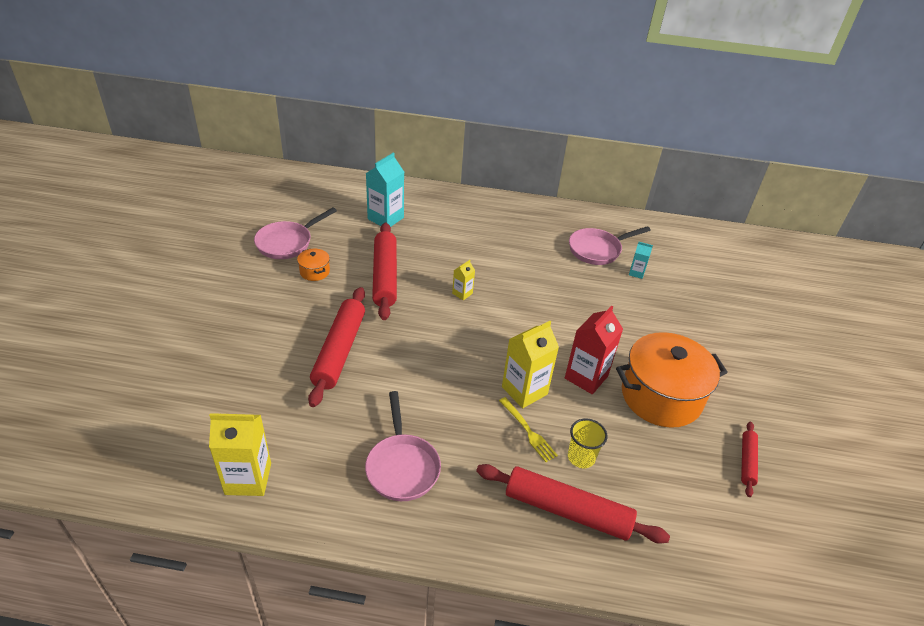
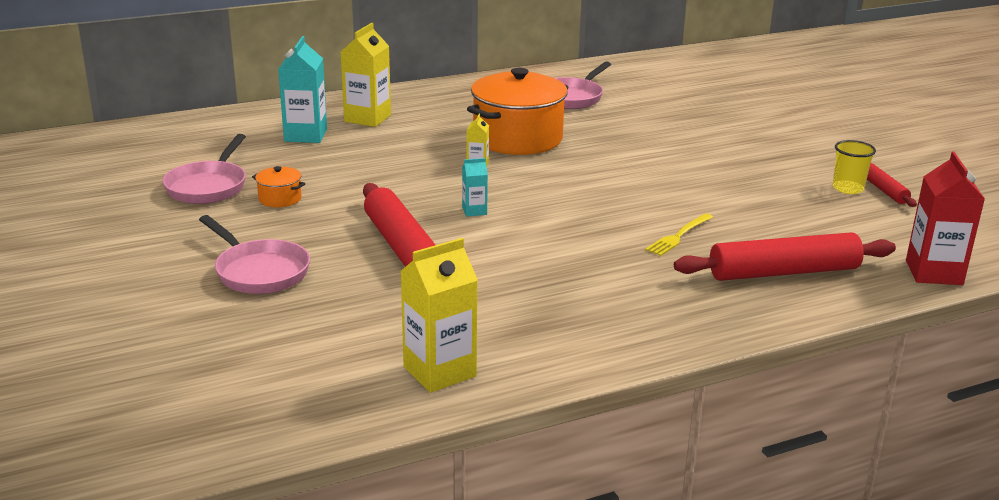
camera: 30 degrees left, 15 degrees down
(385, 276) = (371, 178): red rolling pin -> none
(402, 466) = (592, 302): pink pan -> pink pan (259, 271)
(524, 390) = (637, 211): yellow carton -> yellow carton (367, 118)
(528, 431) = (678, 236): yellow fork -> yellow fork turned 105 degrees clockwise
(581, 457) = (749, 235): yellow cup -> yellow cup (848, 188)
(586, 377) = (681, 184): red carton -> red carton (934, 273)
(636, 273) = (631, 103): turquoise carton -> turquoise carton (474, 211)
(661, 396) = (763, 175): orange pot -> orange pot (517, 139)

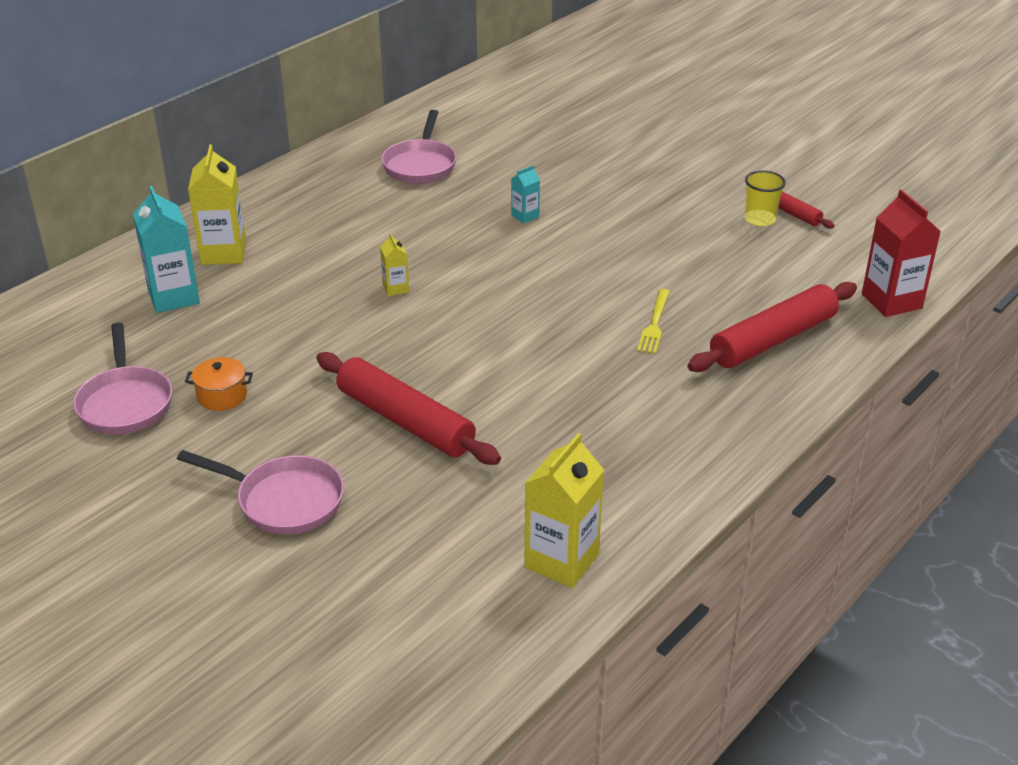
camera: 25 degrees left, 10 degrees up
(474, 211) = (440, 351): turquoise carton -> turquoise carton (525, 216)
(517, 139) = (408, 239): orange pot -> none

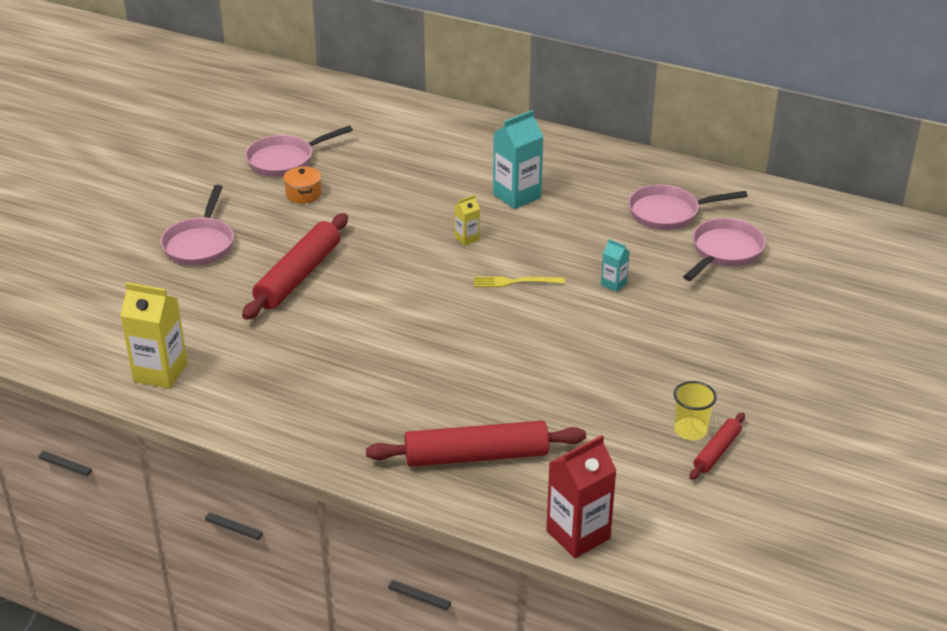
camera: 75 degrees right, 0 degrees up
(173, 297) = (413, 147): turquoise carton -> turquoise carton (517, 196)
(223, 253) = (479, 152): yellow carton -> none
(501, 150) = (724, 252): none -> pink pan
(654, 324) = (472, 381): yellow fork -> yellow fork (514, 282)
(773, 340) = (476, 456): red rolling pin -> red rolling pin turned 45 degrees counterclockwise

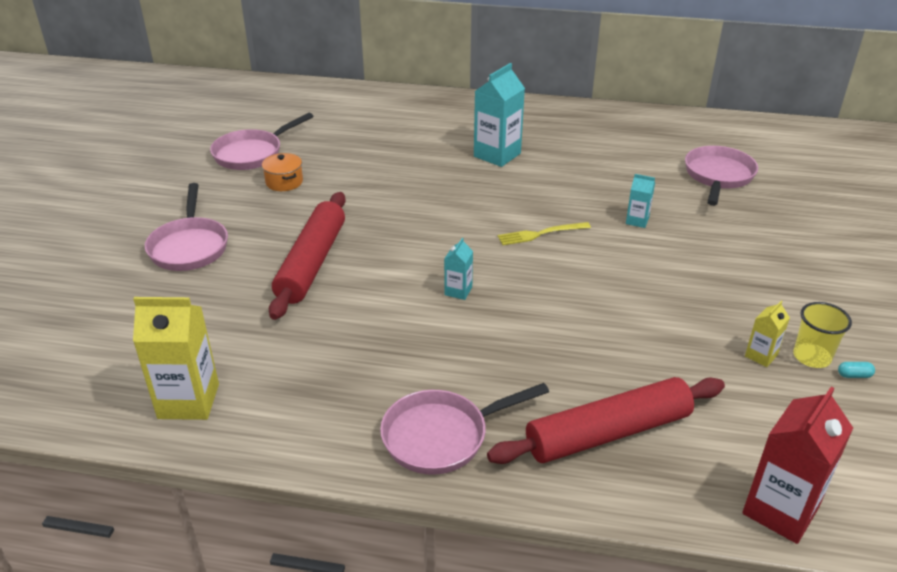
camera: 15 degrees left, 0 degrees up
(413, 322) = (458, 291): none -> turquoise carton
(467, 238) = (470, 200): yellow carton -> yellow carton (761, 355)
(668, 213) = (645, 150): pink pan -> pink pan (441, 436)
(716, 451) = (854, 375): red rolling pin -> turquoise capsule

